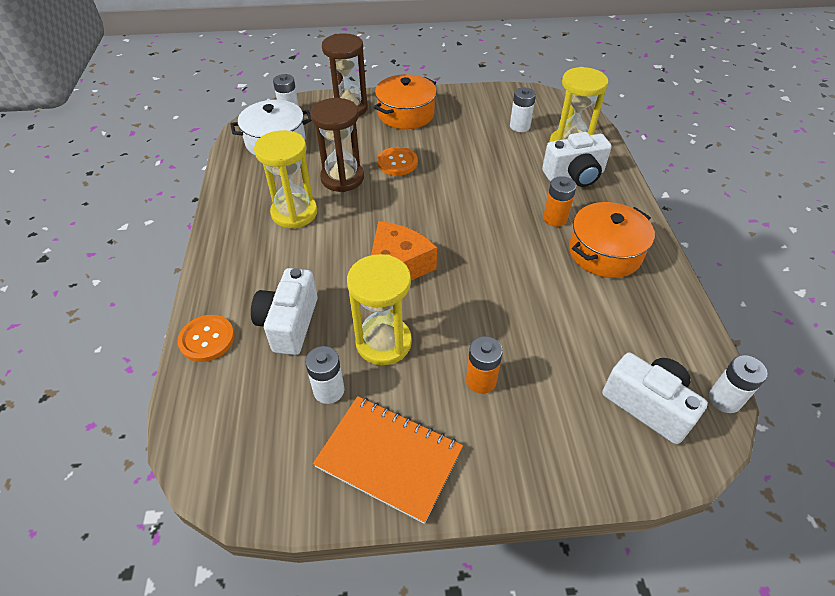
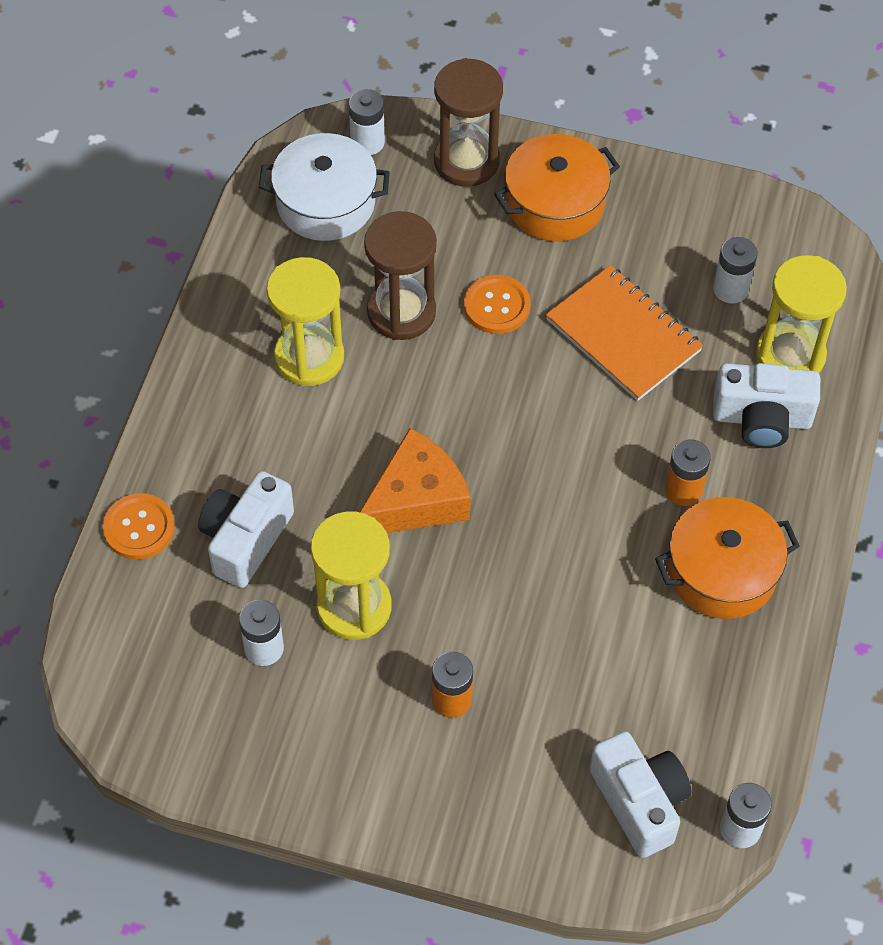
camera: 20 degrees right, 10 degrees up
(389, 458) = (302, 754): orange notebook -> orange notebook (623, 335)

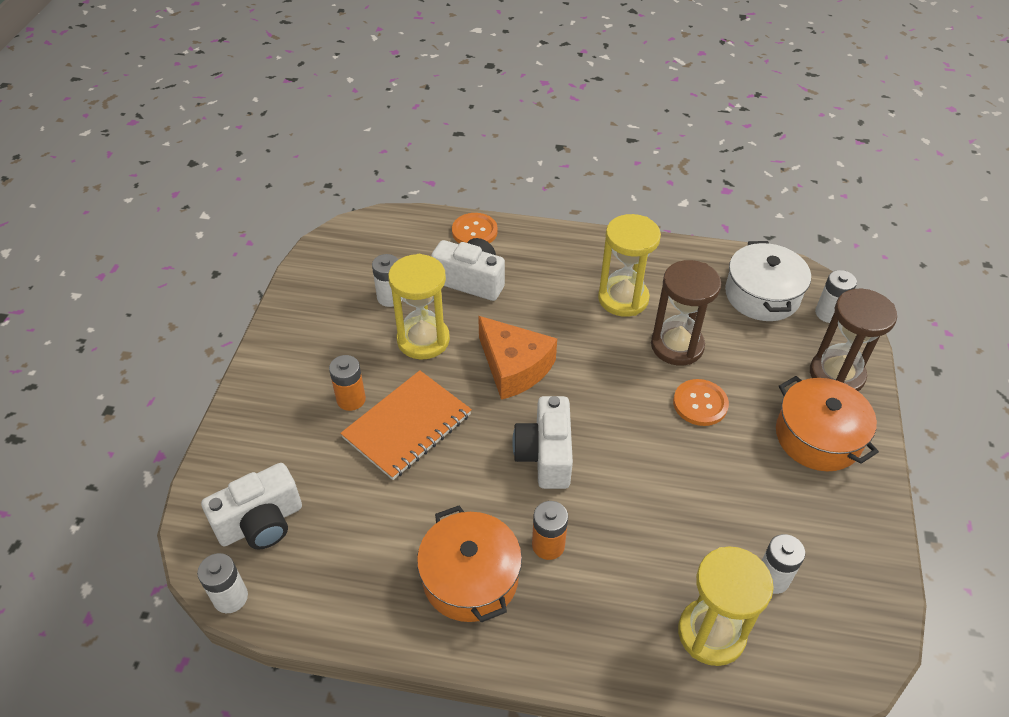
camera: 85 degrees right, 10 degrees down
(623, 335) = (696, 493): orange notebook -> orange notebook (407, 426)
(761, 419) = (633, 608): white camera -> white camera (545, 455)

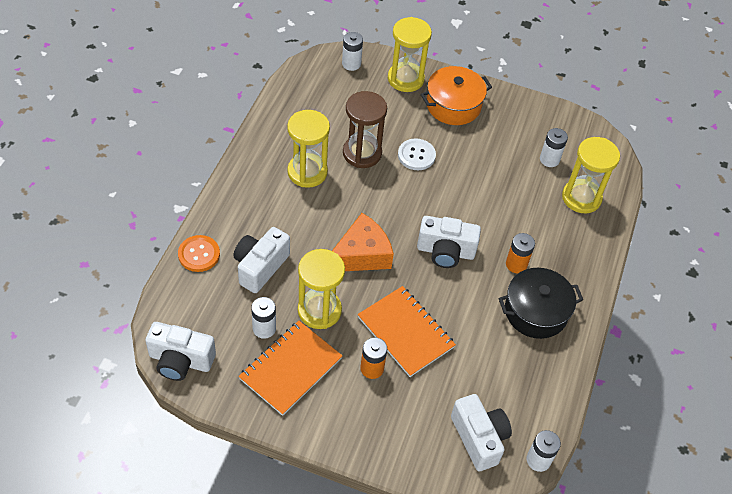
camera: 85 degrees left, 5 degrees up
(341, 242) = (180, 360): none -> white camera
(341, 327) = (290, 369): none -> orange notebook
(470, 578) = (536, 311): orange pot -> black pot
(700, 403) = (416, 155): orange button -> white button
(762, 295) = (325, 92): white pot -> none
(836, 374) = (405, 79): brown hourglass -> yellow hourglass

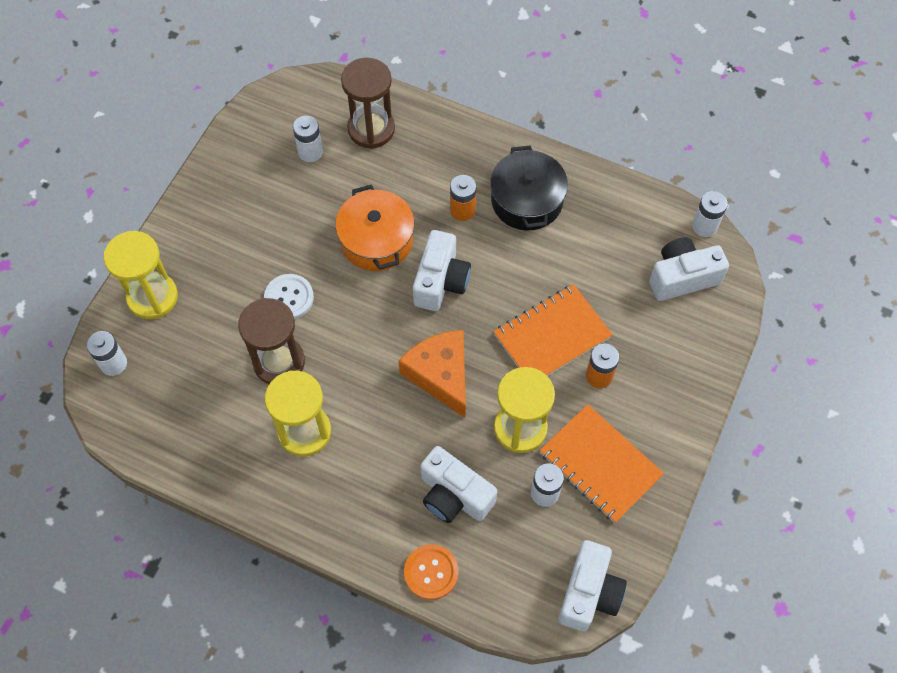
camera: 80 degrees left, 10 degrees up
(453, 105) = (208, 245): orange pot -> orange pot (376, 240)
(581, 198) = (371, 129): yellow hourglass -> brown hourglass

